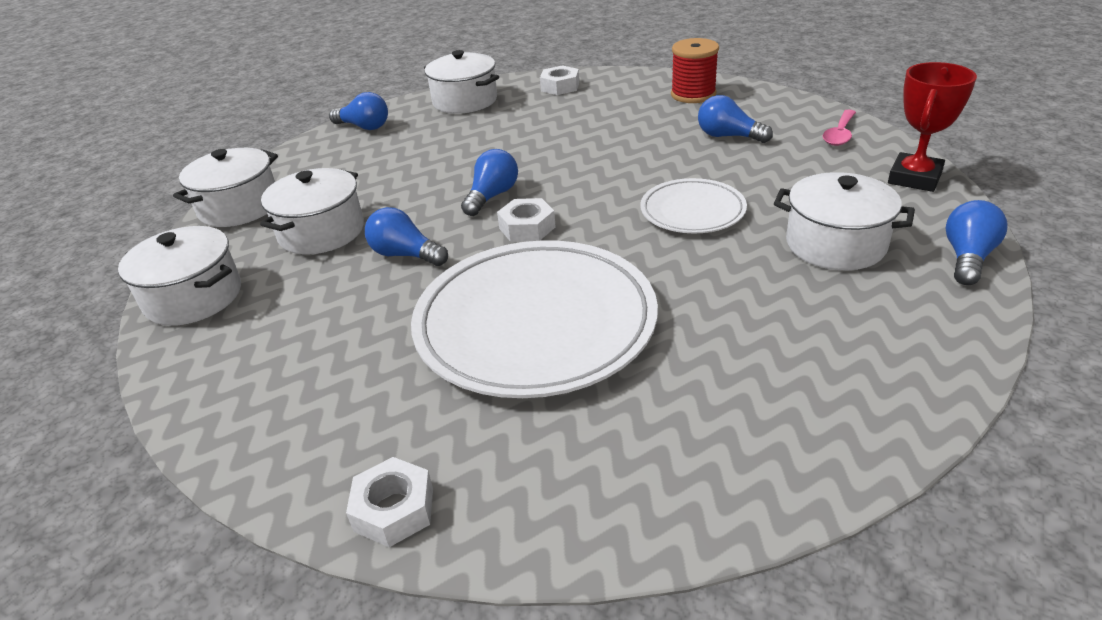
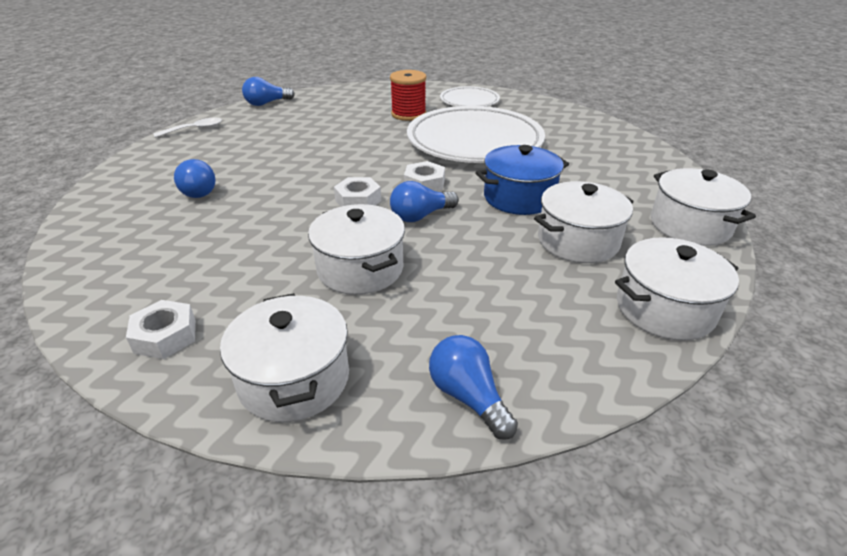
camera: 150 degrees left, 0 degrees up
(394, 510) = (576, 115): white nut -> white nut (358, 200)
(405, 255) = (519, 197): blue light bulb -> blue pot
(692, 211) = (322, 156): white plate -> white plate (469, 101)
(693, 94) = (114, 243): red spool -> red spool (408, 114)
(835, 244) = (297, 122): white pot -> white pot (360, 269)
(839, 134) = (148, 162): pink spoon -> none
(914, 178) = (194, 130): red trophy -> white spoon

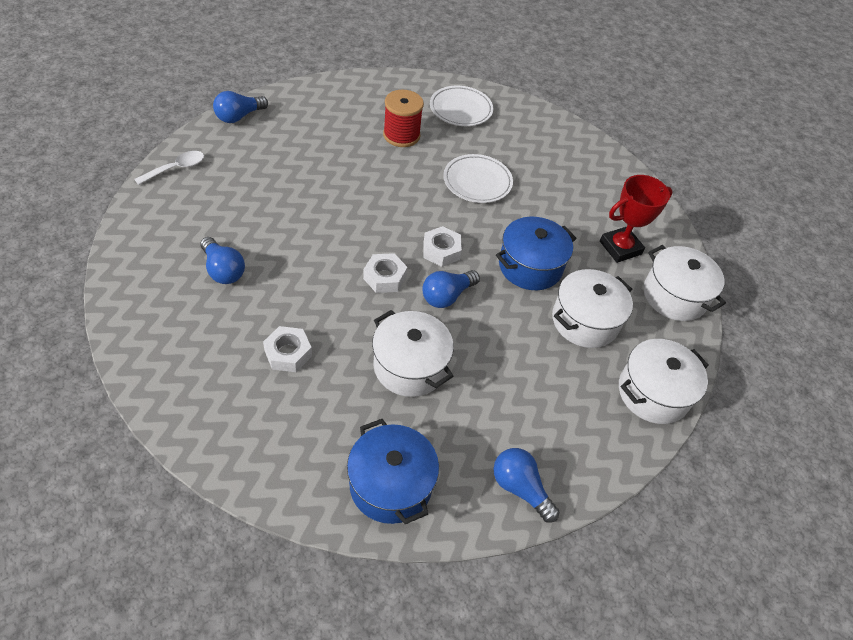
camera: 15 degrees left, 15 degrees up
(165, 336) = (273, 453): white nut -> white nut (288, 353)
(294, 379) = (391, 484): white pot -> blue pot
(474, 141) = (477, 182): white plate -> white plate, size x0.51
(623, 187) = (620, 248): none -> red trophy

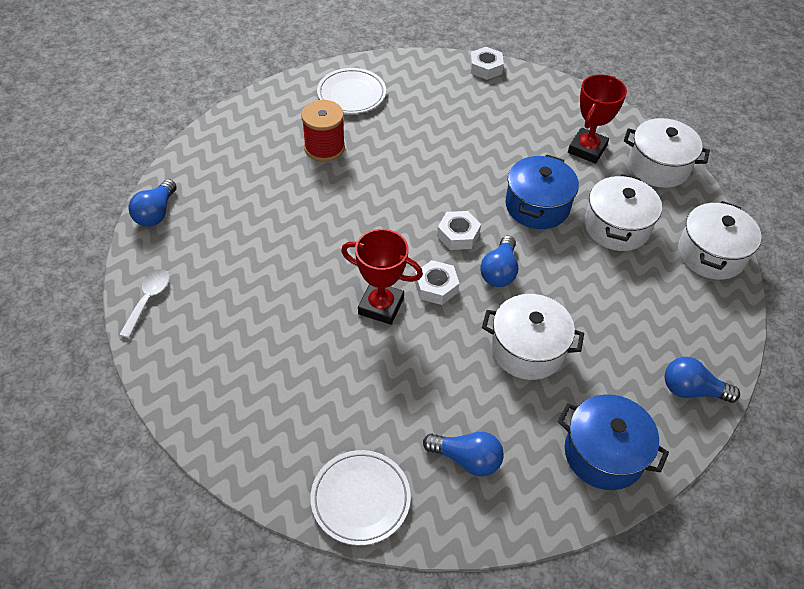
camera: 30 degrees left, 0 degrees up
(223, 270) = (294, 368): blue light bulb -> blue light bulb (467, 459)
(288, 353) = (423, 404): white nut -> white nut (485, 68)
(328, 266) = (381, 306): none -> red trophy
(477, 182) = (428, 155): white plate -> white plate (360, 499)

